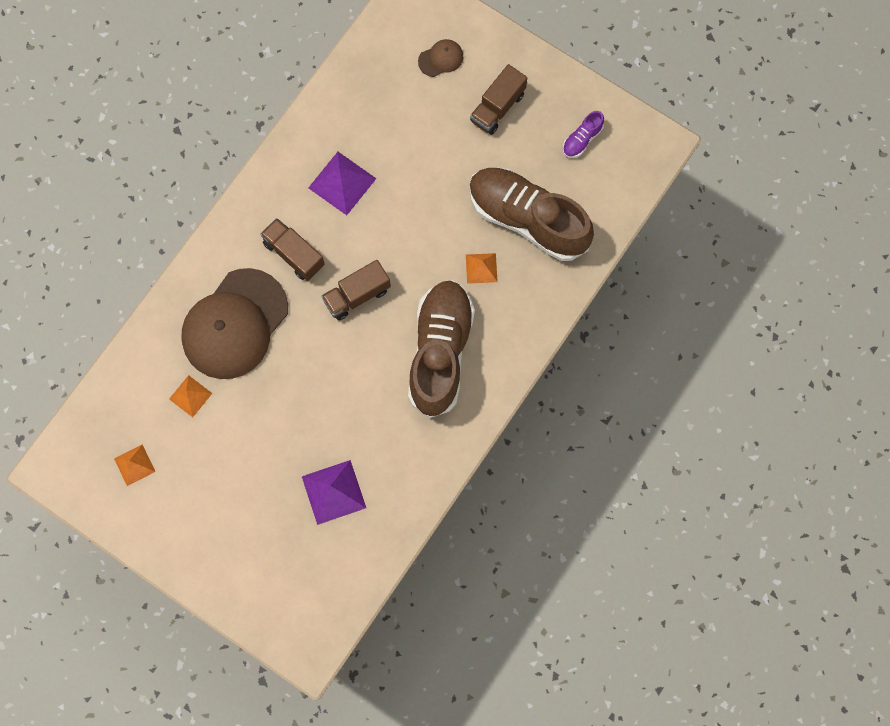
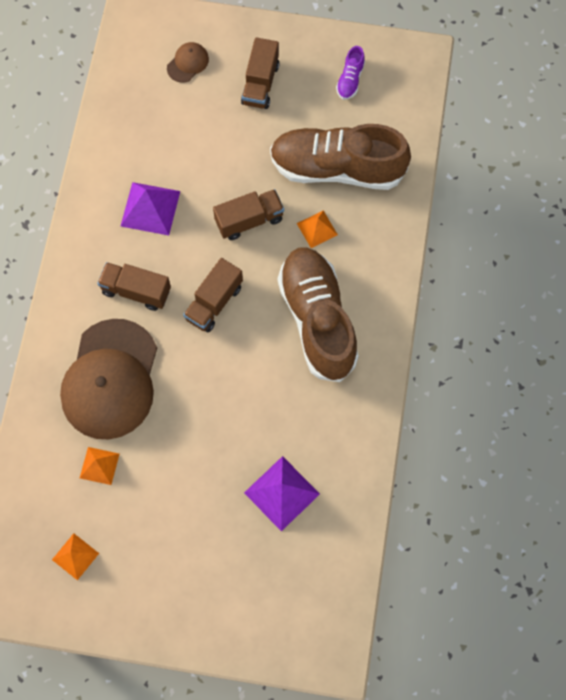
camera: 25 degrees left, 5 degrees down
(424, 233) = (249, 220): none -> brown truck

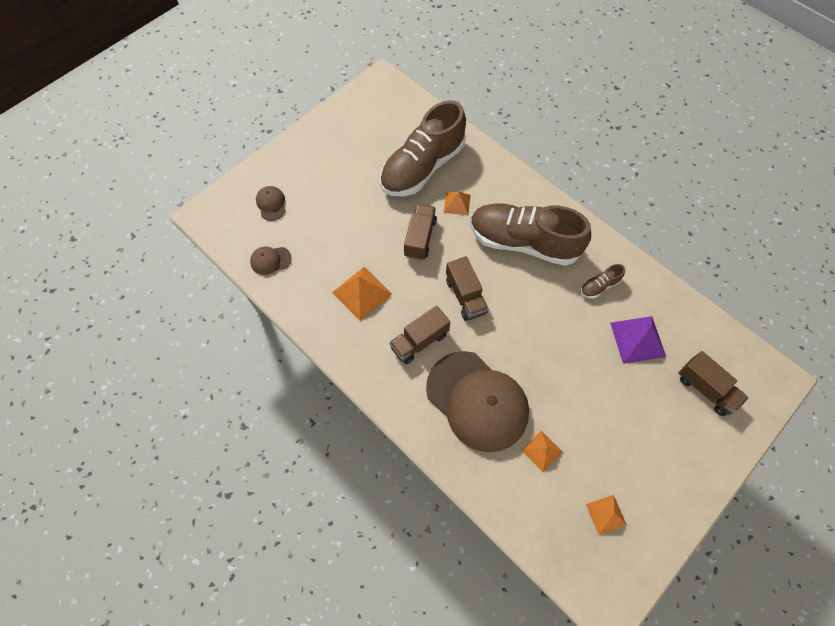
camera: 55 degrees left, 5 degrees down
(127, 107) = (270, 260): none -> brown cap
(150, 208) = (362, 293): purple pyramid -> orange pyramid
(260, 84) = (325, 172): brown truck -> brown truck (705, 389)
(318, 423) = (599, 286): none -> brown shoe
(350, 80) = (366, 124): purple shoe -> none

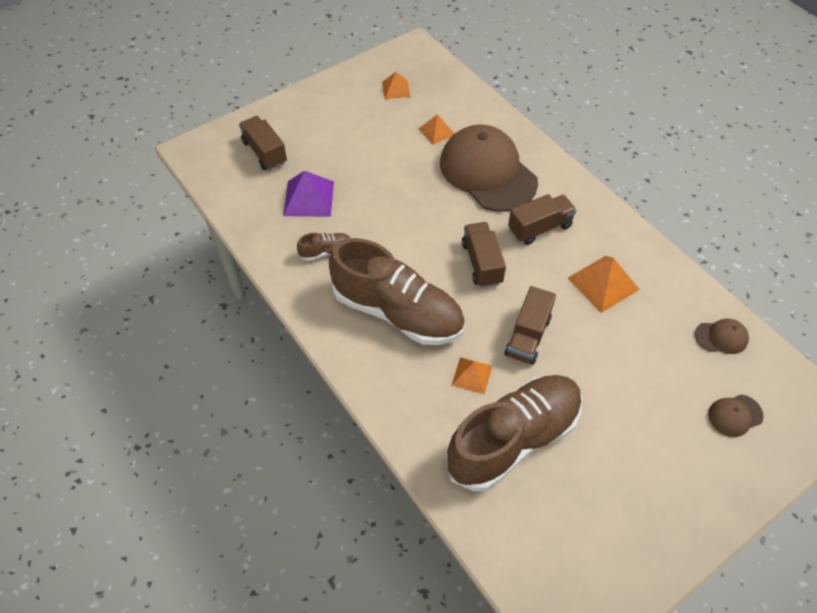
camera: 170 degrees left, 10 degrees down
(271, 204) = (735, 415): brown cap -> brown cap turned 75 degrees clockwise

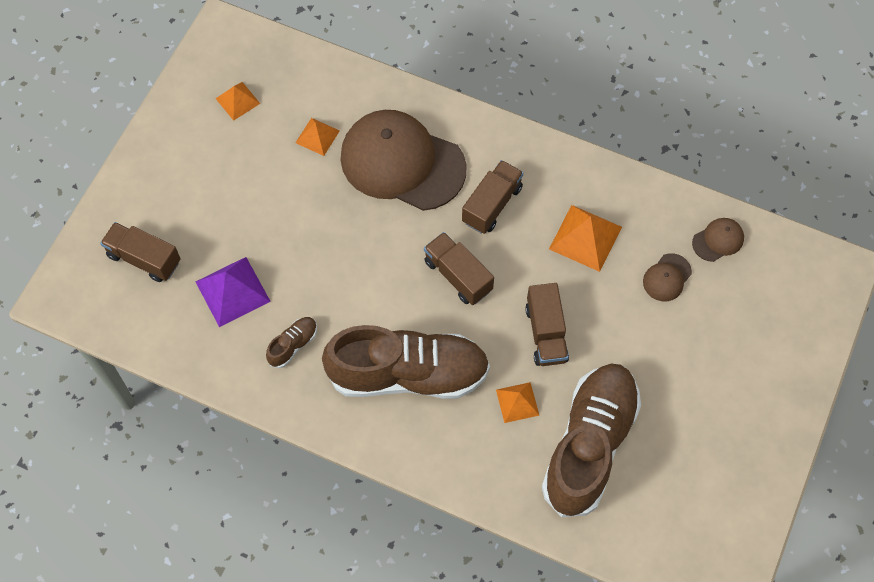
camera: 30 degrees left, 10 degrees up
(735, 415) = (764, 315): brown cap -> brown cap (667, 277)

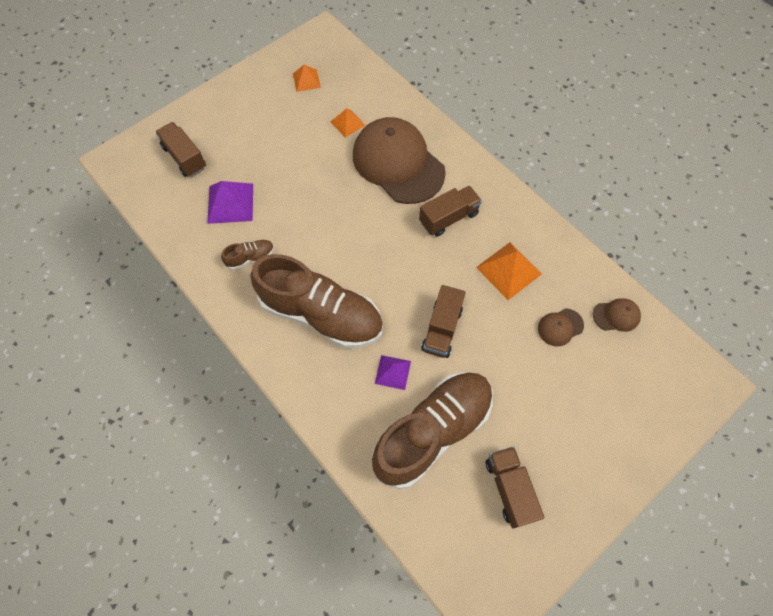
camera: 25 degrees right, 0 degrees up
(458, 276) = (396, 258): brown truck -> brown truck (509, 489)
(517, 402) = (392, 372): orange pyramid -> purple pyramid

